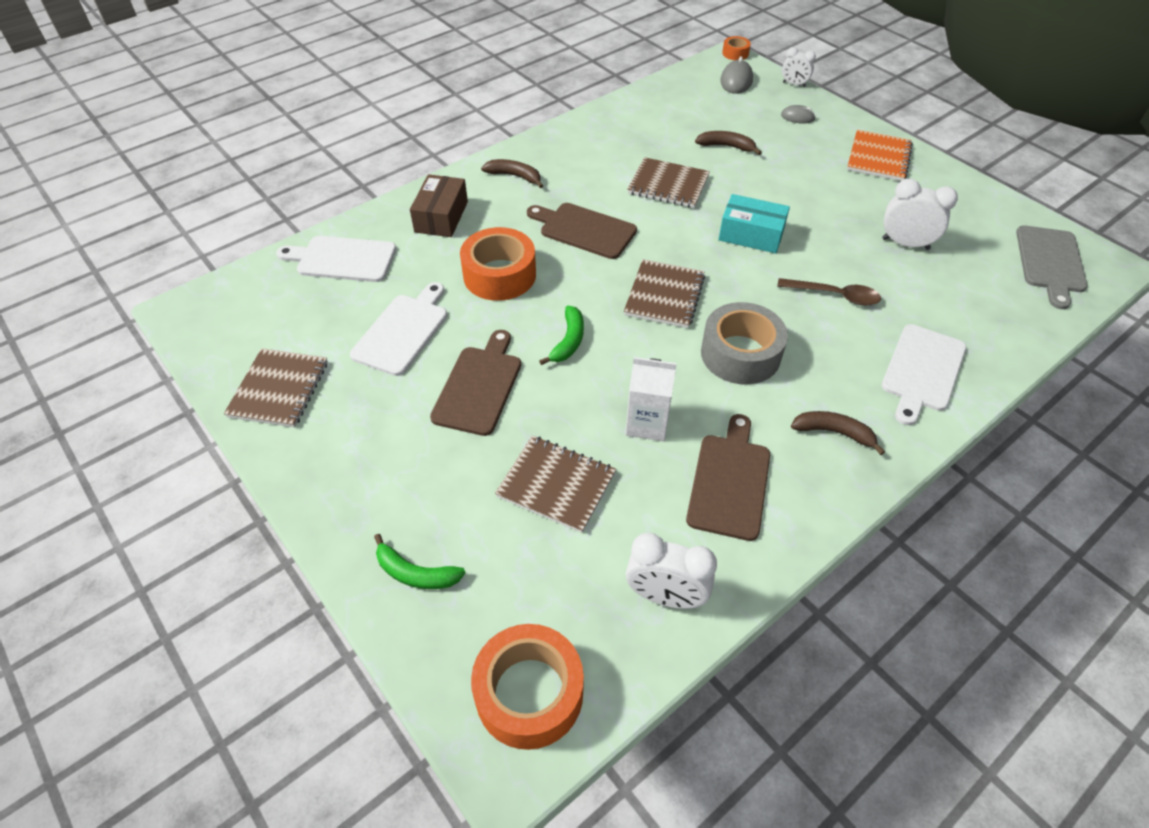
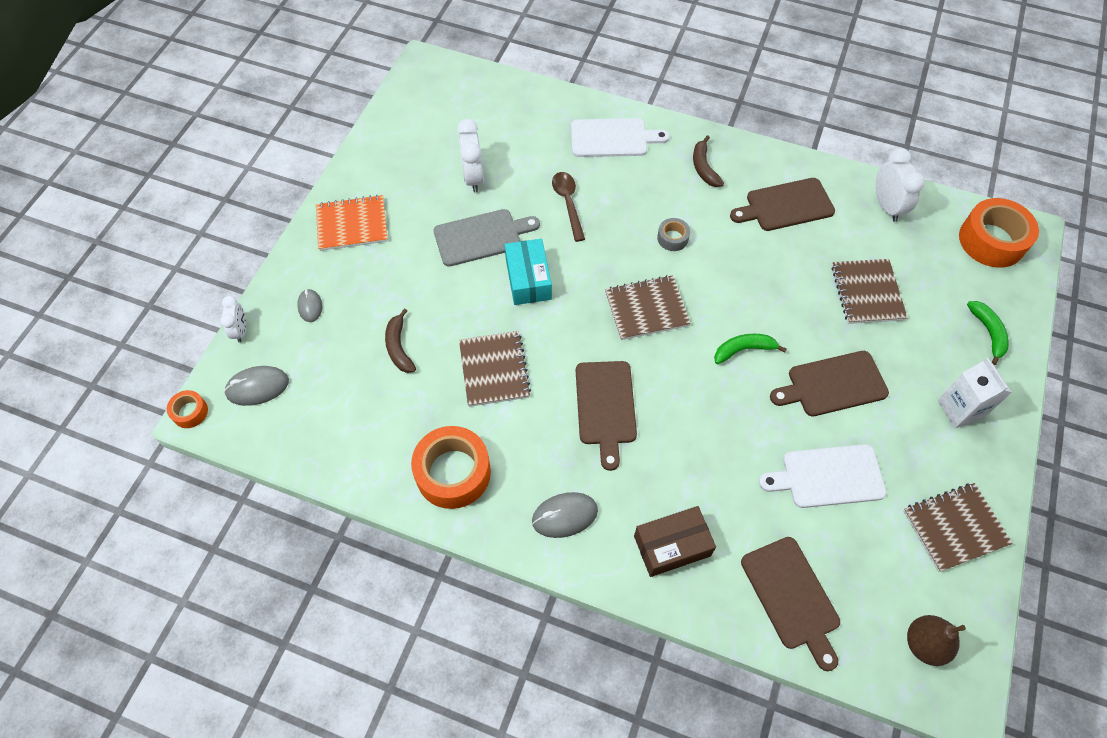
camera: 120 degrees left, 10 degrees up
(233, 312) = (924, 644): none -> brown pear
(342, 259) = (792, 597): white cutting board -> brown cutting board
(499, 275) = (711, 442): orange tape -> orange tape (453, 473)
(514, 176) = (564, 516): brown banana -> grey mouse
(647, 423) = (778, 266): white carton -> white carton (960, 409)
(740, 354) = (672, 238): grey tape -> grey tape, size x0.48
(1050, 262) = (442, 94): grey cutting board -> grey cutting board (481, 237)

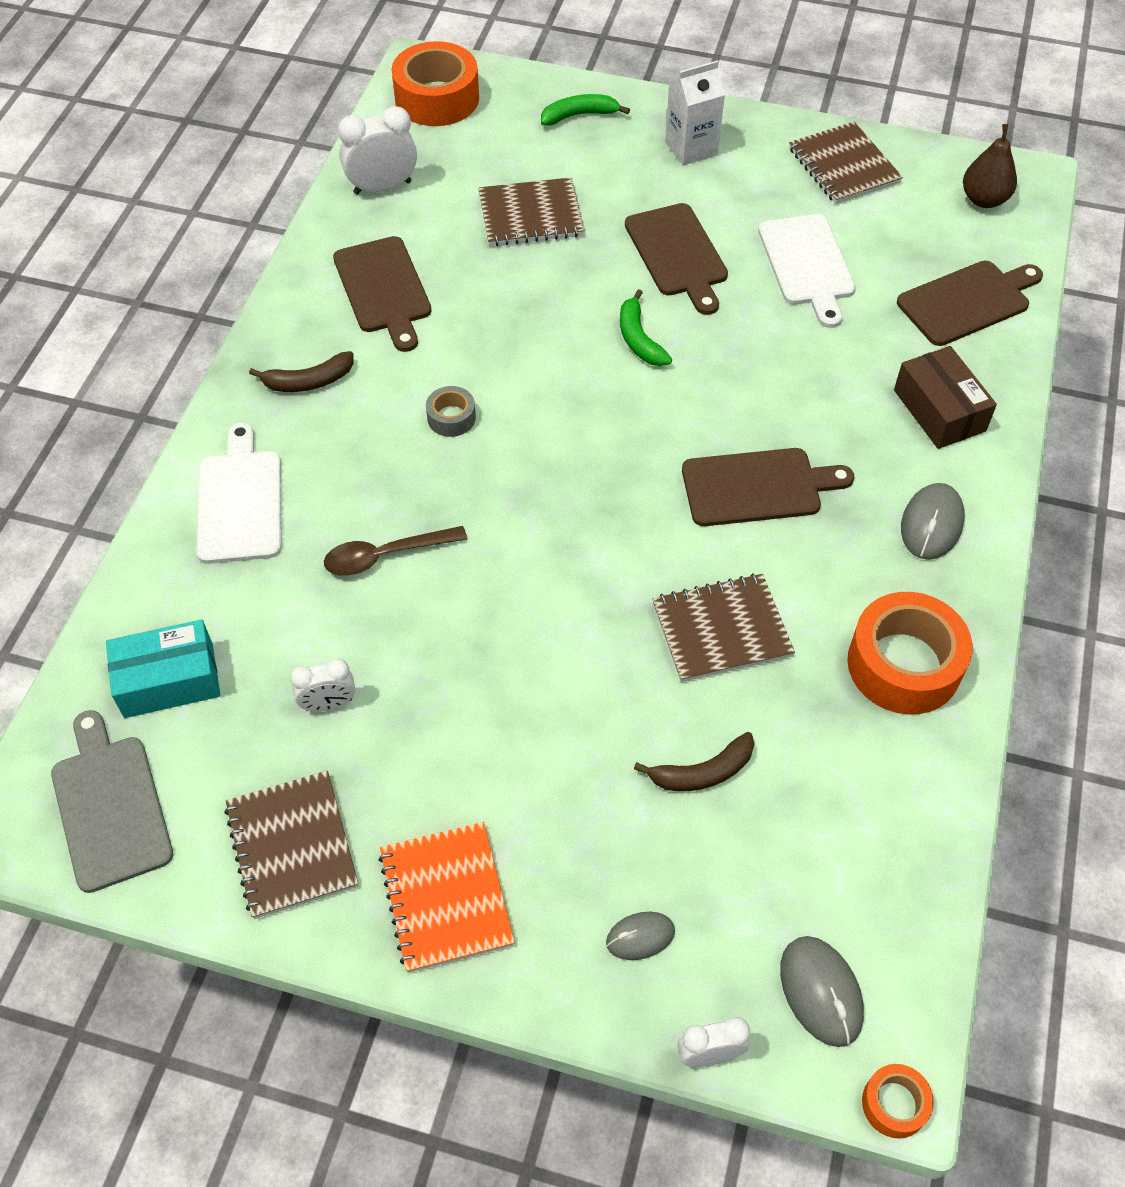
camera: 95 degrees left, 5 degrees down
(473, 178) = (328, 704): white clock -> white clock, size x0.62
(481, 237) = (464, 676): grey cutting board -> grey cutting board (110, 806)
(528, 279) = (546, 599): turquoise box -> turquoise box (169, 680)
(564, 516) = (931, 524): grey mouse -> grey mouse turned 45 degrees clockwise
(646, 309) = (585, 446): brown notebook -> brown notebook (292, 846)

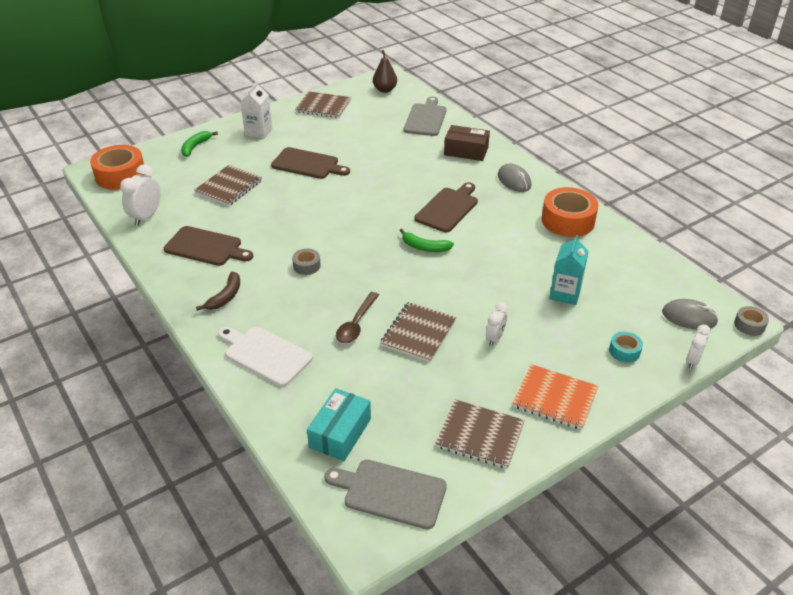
camera: 50 degrees left, 15 degrees down
(328, 704) = (416, 384): white clock -> white clock (495, 338)
(639, 339) = (336, 196): green banana -> green banana (424, 247)
(640, 937) = (624, 351): grey mouse -> turquoise tape
(703, 772) = (565, 294): brown banana -> turquoise carton
(721, 630) = (504, 253): brown notebook -> brown notebook (418, 333)
(807, 265) = (358, 140): white cutting board -> none
(894, 1104) = (749, 325): orange tape -> grey tape
(968, 302) = (426, 118): brown cutting board -> grey cutting board

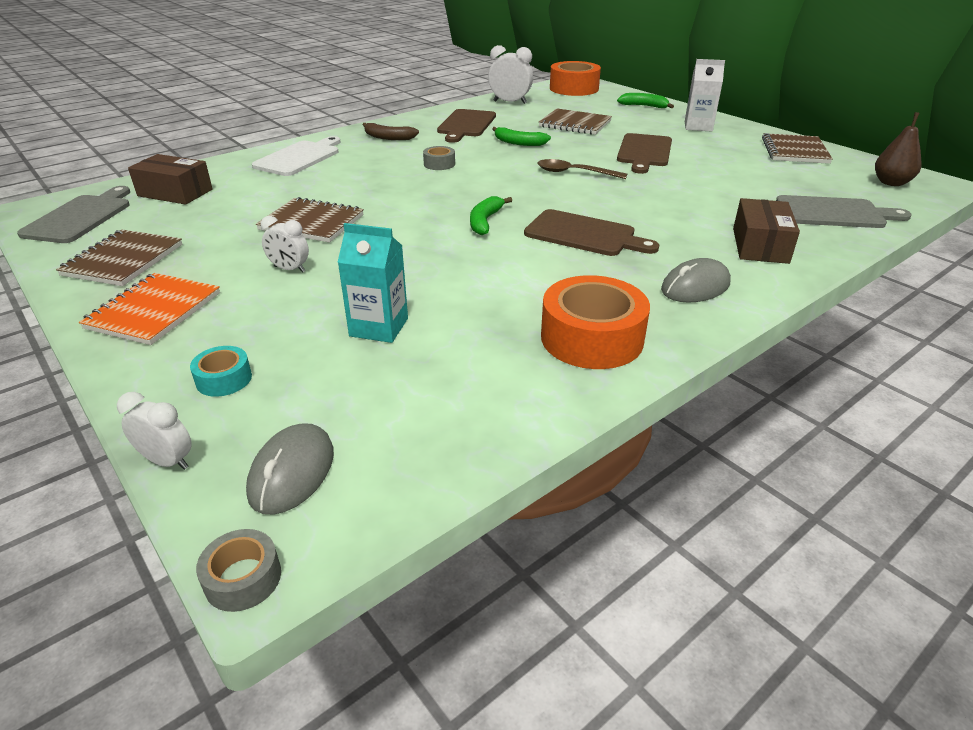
camera: 85 degrees right, 5 degrees down
(267, 220) = (519, 143): none -> green banana
(340, 433) = (175, 193): turquoise box -> brown box
(356, 324) = (336, 191): brown spoon -> brown spoon (574, 173)

